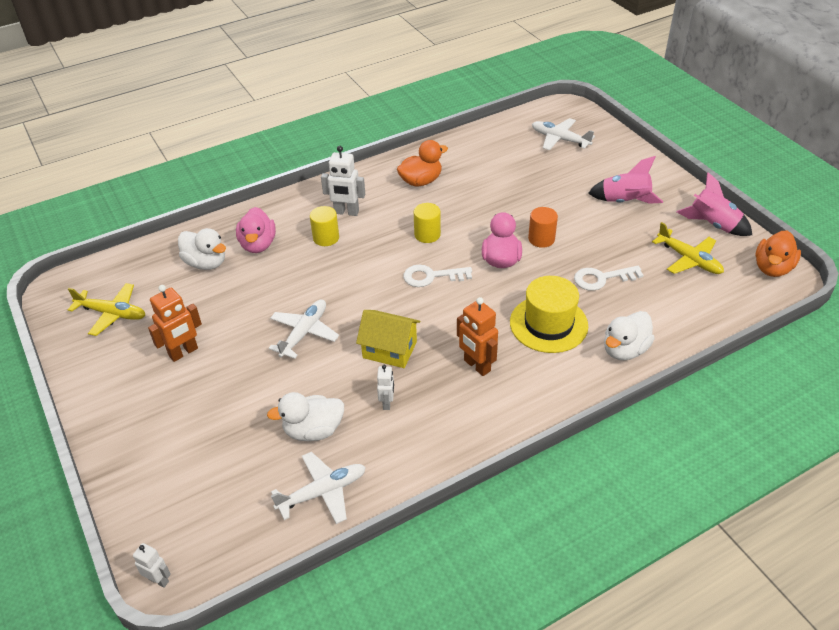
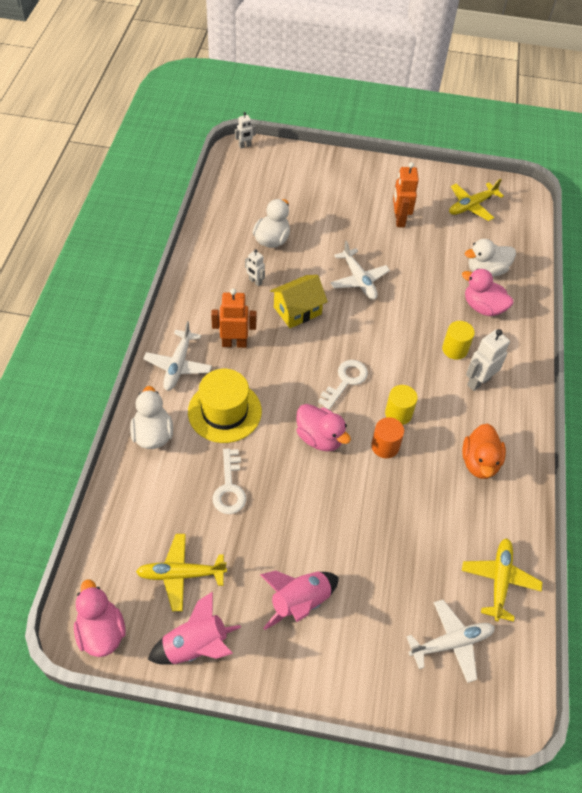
camera: 125 degrees right, 10 degrees up
(322, 492) = (226, 220): white plane -> white plane (178, 365)
(497, 139) = (499, 581): none -> yellow plane
(541, 239) = (316, 487): orange cylinder -> orange cylinder (385, 446)
(602, 278) = (229, 487): white key -> white key turned 150 degrees clockwise
(772, 268) = (101, 631): orange duck -> pink duck

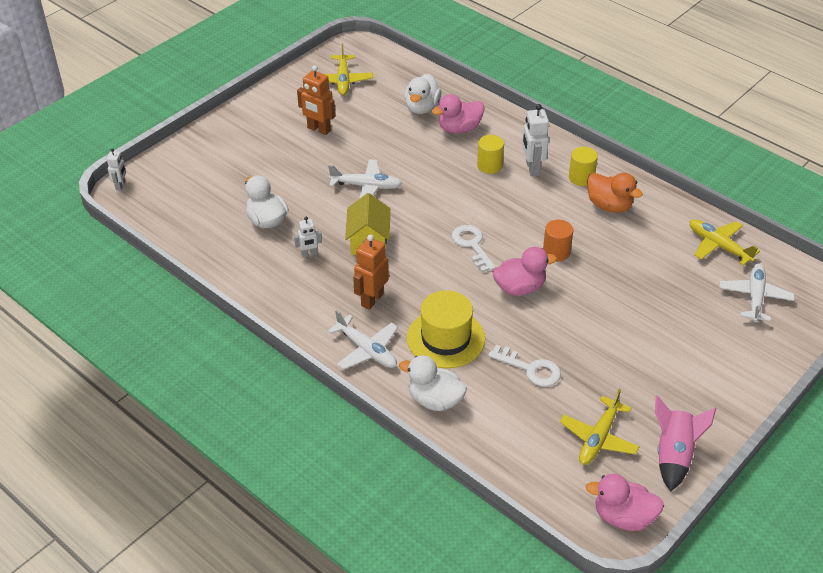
camera: 55 degrees left, 10 degrees down
(299, 602) = (670, 370): pink rocket -> none
(398, 413) = (529, 229): yellow cylinder -> yellow cylinder (581, 178)

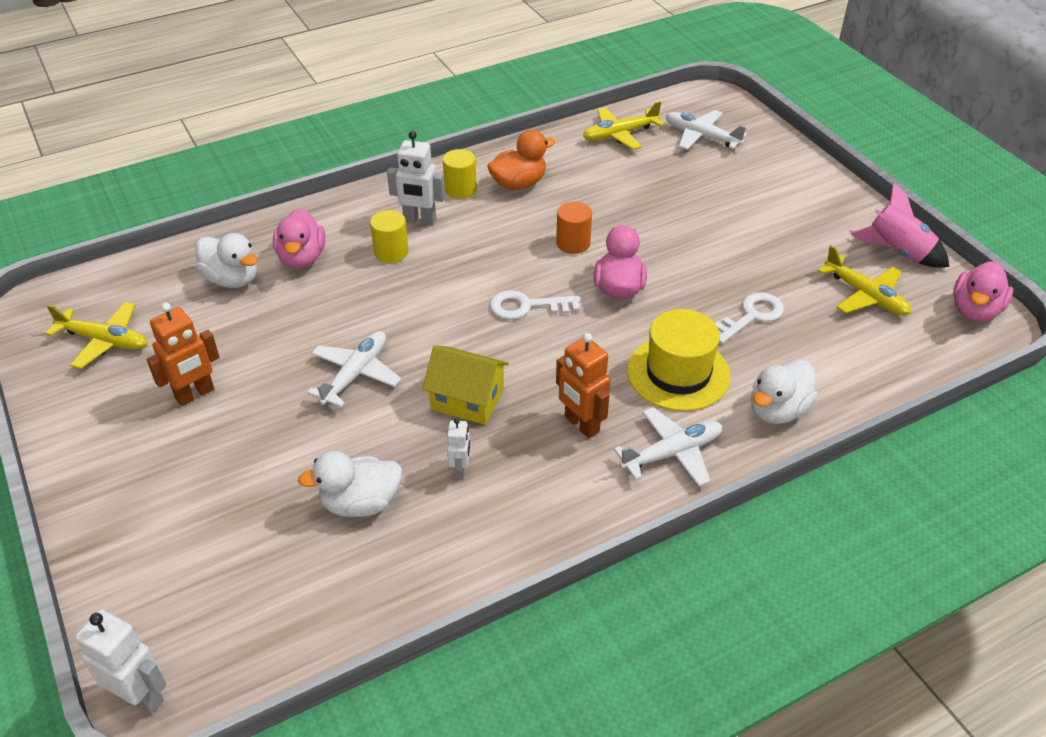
camera: 70 degrees left, 0 degrees up
(120, 185) = (141, 697): white robot -> white robot, size x1.69

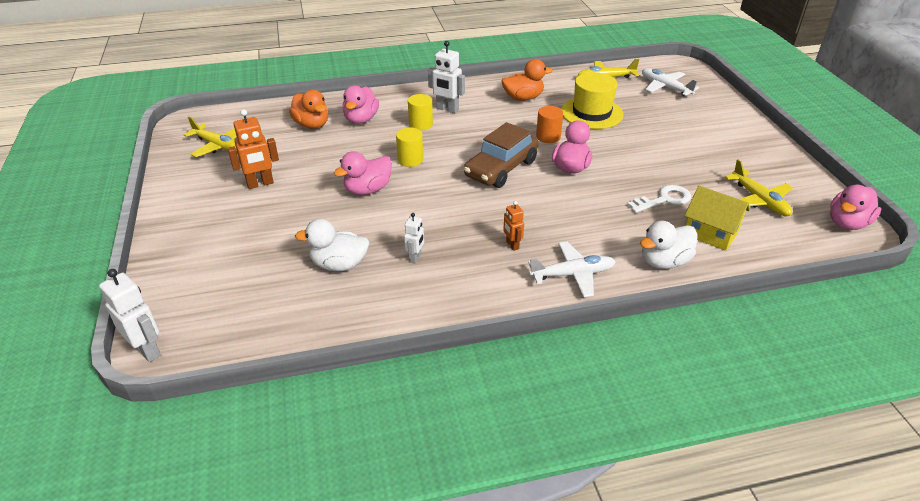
camera: 15 degrees right, 5 degrees down
(232, 279) = (312, 125): white duck -> orange duck
(355, 374) = (368, 189): white plane -> pink duck
(460, 189) = (482, 96): yellow cylinder -> yellow cylinder (410, 160)
(467, 400) = (437, 216): yellow house -> yellow house (711, 233)
(527, 306) = (501, 169): white key -> brown car
(581, 425) = (512, 245): orange robot -> orange robot, size x0.59
(678, 373) = (596, 226): yellow hat -> yellow hat (591, 113)
(898, 252) = (795, 176): pink rocket -> none

